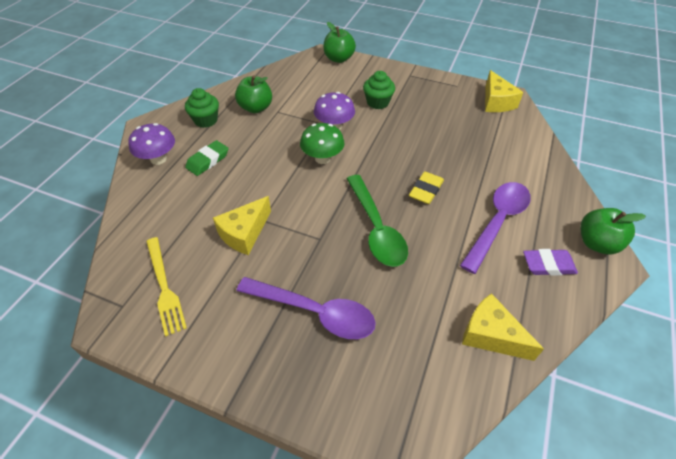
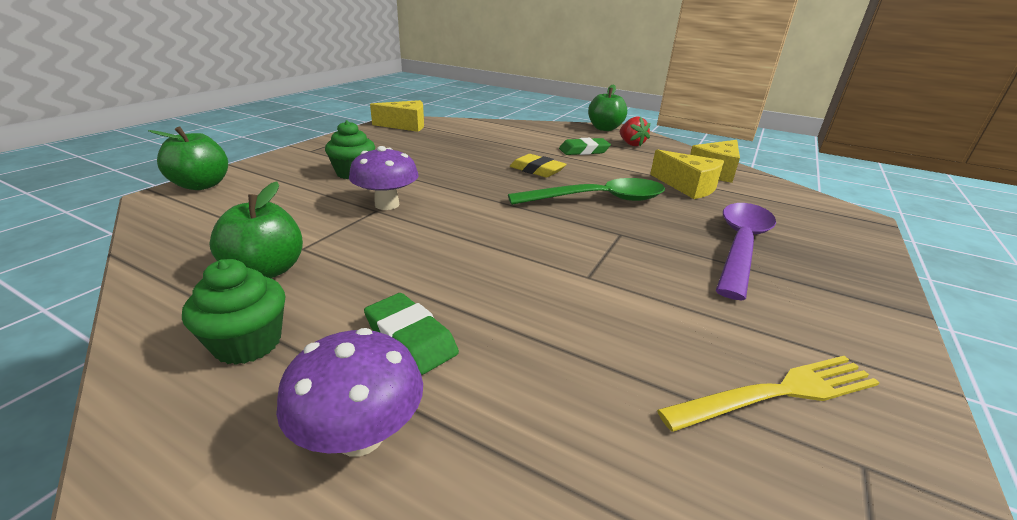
camera: 85 degrees left, 20 degrees down
(244, 233) = (621, 294): yellow cheese -> yellow cheese (688, 186)
(322, 158) = (458, 219): green mushroom -> none
(497, 222) = (584, 151): purple spoon -> green eraser
(548, 265) = (631, 144): purple eraser -> red strawberry

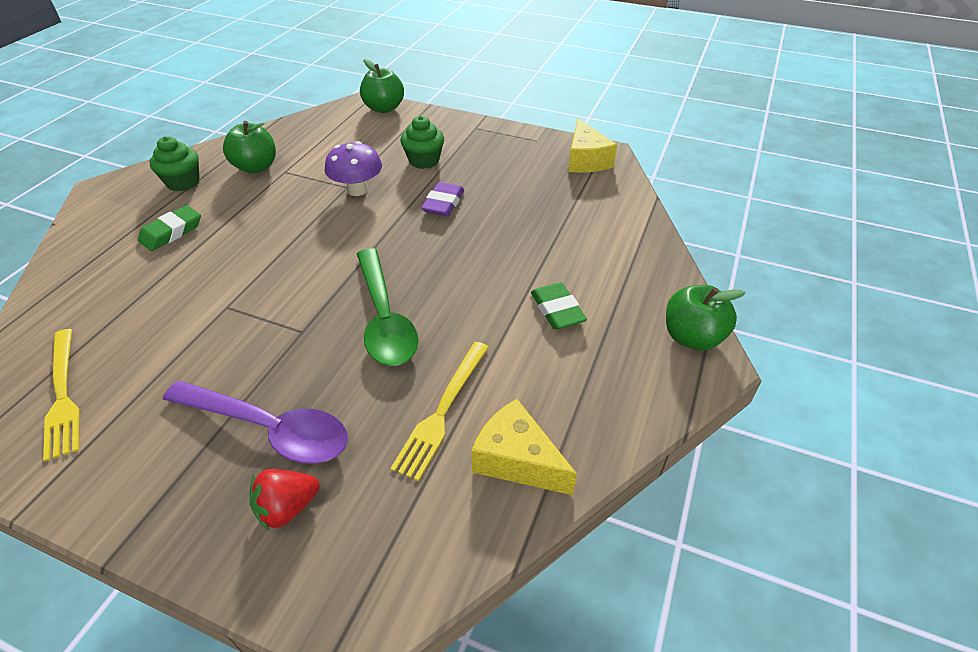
camera: 85 degrees right, 15 degrees up
(360, 435) = (104, 230): purple mushroom -> none
(438, 171) = (443, 203): none -> purple eraser
(537, 170) = (465, 269): yellow eraser -> none
(631, 144) = (618, 365): red strawberry -> red strawberry (287, 508)
(688, 186) = (442, 411): yellow cheese -> yellow fork

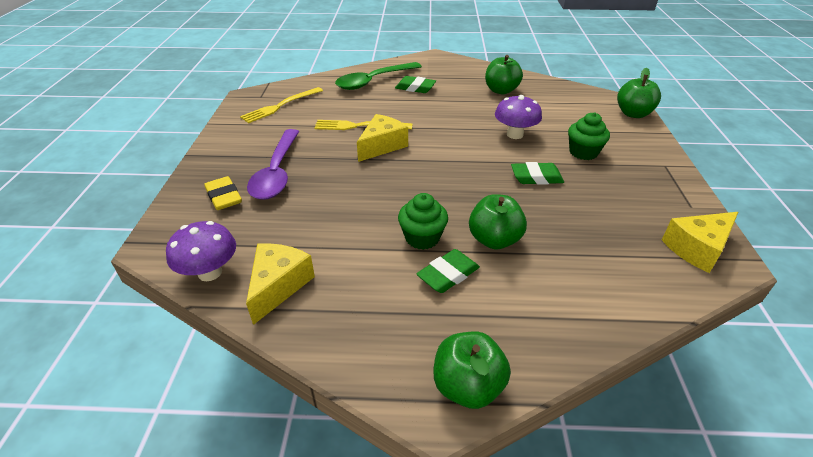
camera: 70 degrees right, 5 degrees down
(183, 182) = (462, 74): green cupcake -> green cupcake (422, 238)
(287, 508) = (224, 197): red strawberry -> yellow eraser
(291, 301) = (382, 146): none -> yellow cheese
(384, 318) = (387, 186): green spoon -> green spoon (373, 81)
(442, 411) = (312, 237): yellow fork -> yellow fork (359, 126)
(443, 203) = (536, 177): purple eraser -> green eraser
(459, 538) = (210, 272): none -> purple mushroom
(522, 263) = (494, 240): none -> green apple

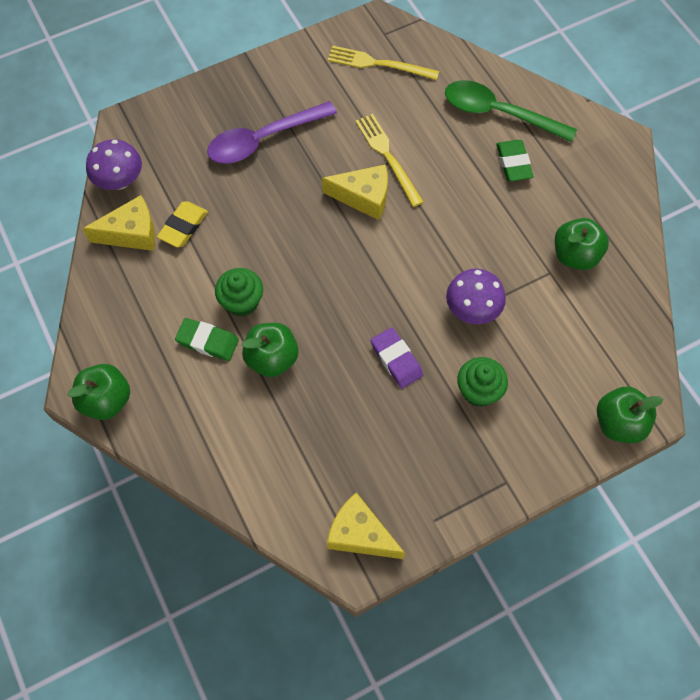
camera: 60 degrees right, 25 degrees up
(224, 197) = (206, 125): yellow eraser -> yellow eraser (183, 226)
(536, 177) = (396, 359): green eraser -> purple eraser

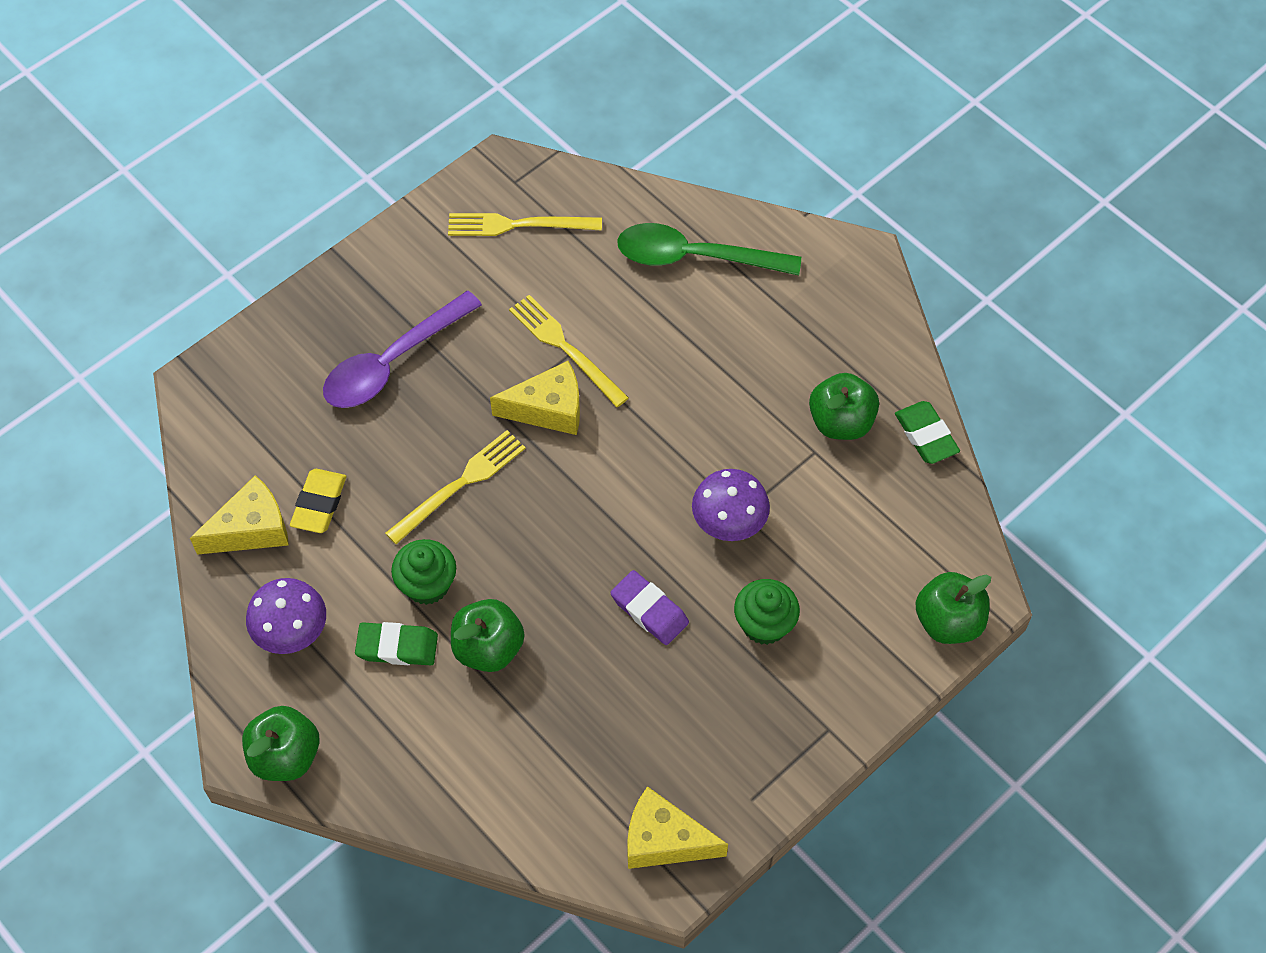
camera: 15 degrees left, 5 degrees down
(120, 181) = (213, 462): purple mushroom -> purple mushroom (292, 632)
(285, 236) = (460, 484): none -> yellow fork
(513, 163) = (731, 319): green eraser -> green eraser (926, 435)

